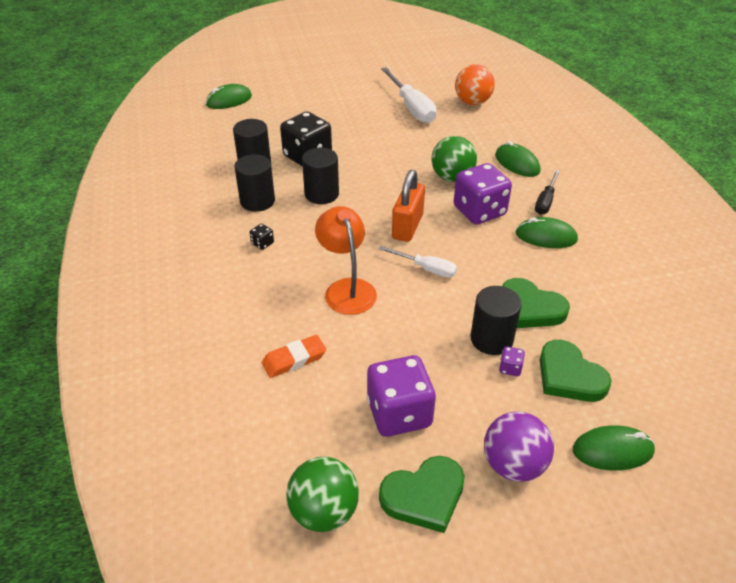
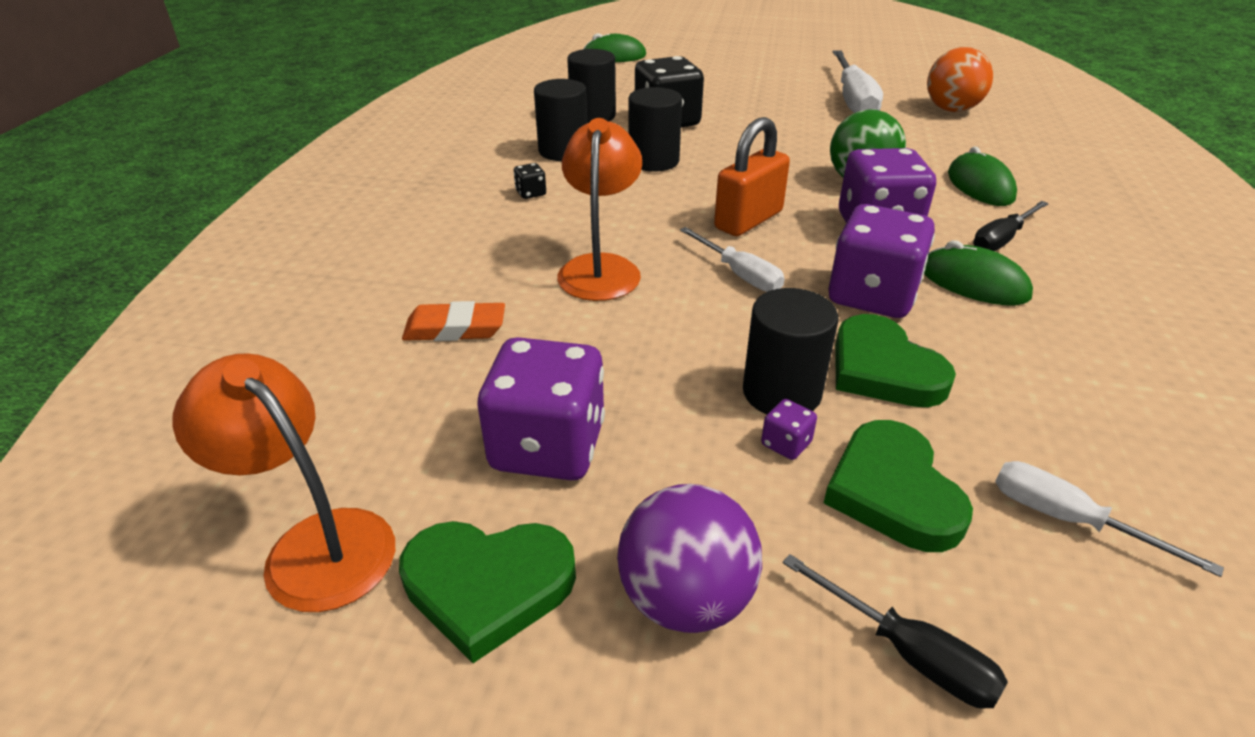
camera: 25 degrees right, 5 degrees down
(324, 511) = (314, 544): green ball -> orange lamp
(501, 261) = (872, 296): none -> purple dice
(612, 450) = (908, 653): green mouse -> black screwdriver
(644, 362) = (1067, 519): none -> white screwdriver

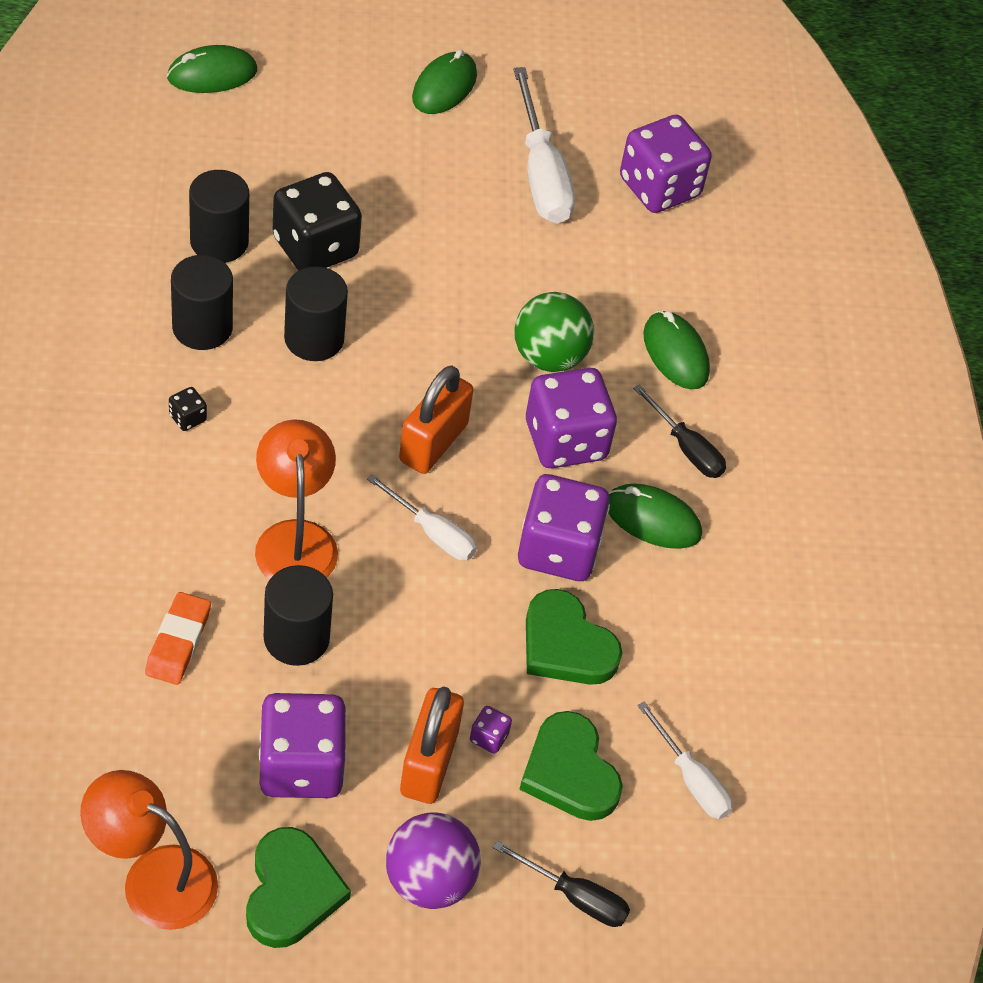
camera: 20 degrees left, 15 degrees up
(455, 328) = (178, 642): orange eraser -> orange eraser turned 60 degrees counterclockwise
(488, 586) = (291, 891): green heart -> green heart turned 75 degrees counterclockwise
(706, 461) = (429, 763): none -> orange padlock
(779, 66) = (444, 87): none -> green mouse
(781, 393) = (482, 683): black cylinder -> black cylinder (296, 638)
(951, 109) = (659, 187): orange ball -> purple dice
(1001, 239) = (686, 448): black screwdriver -> black screwdriver turned 75 degrees counterclockwise
(1067, 519) = (691, 779): white screwdriver -> white screwdriver turned 150 degrees counterclockwise

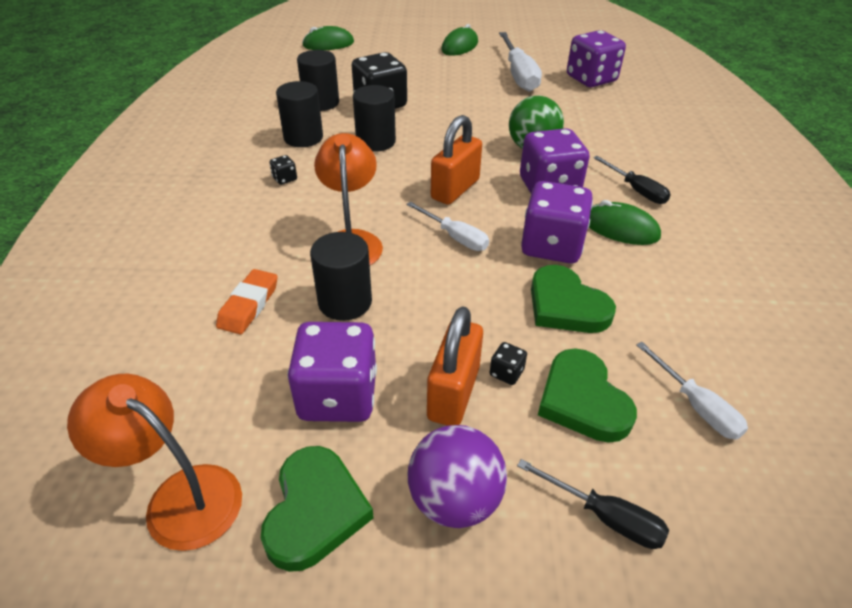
camera: 10 degrees right, 10 degrees down
(489, 737) = (506, 373): purple dice -> black dice
(675, 353) = (617, 146): green mouse -> none

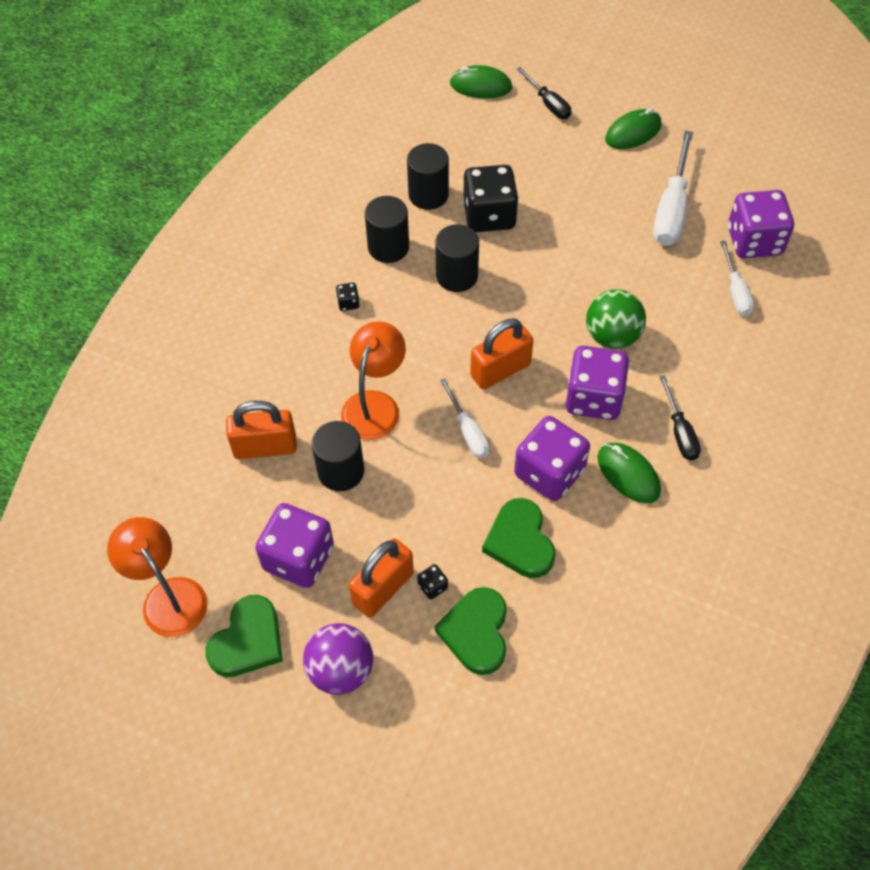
camera: 25 degrees right, 15 degrees up
(249, 305) = (265, 447): orange eraser -> orange padlock
(605, 516) = (434, 723): black screwdriver -> black screwdriver (548, 104)
(696, 406) = (560, 672): white screwdriver -> white screwdriver (735, 291)

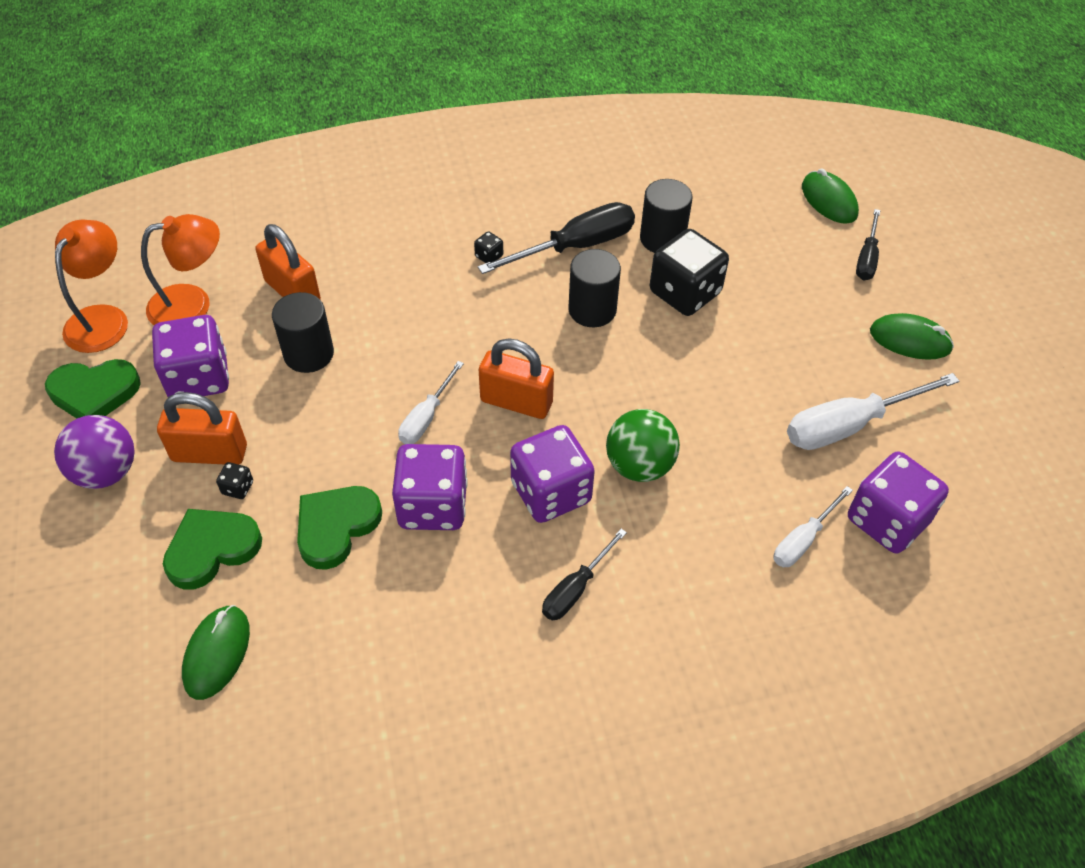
camera: 50 degrees right, 5 degrees down
(375, 404) = (398, 336): orange lamp -> orange lamp (193, 304)
(388, 247) = (575, 247): black cylinder -> black screwdriver
(628, 474) = (485, 572): green mouse -> green mouse (217, 653)

